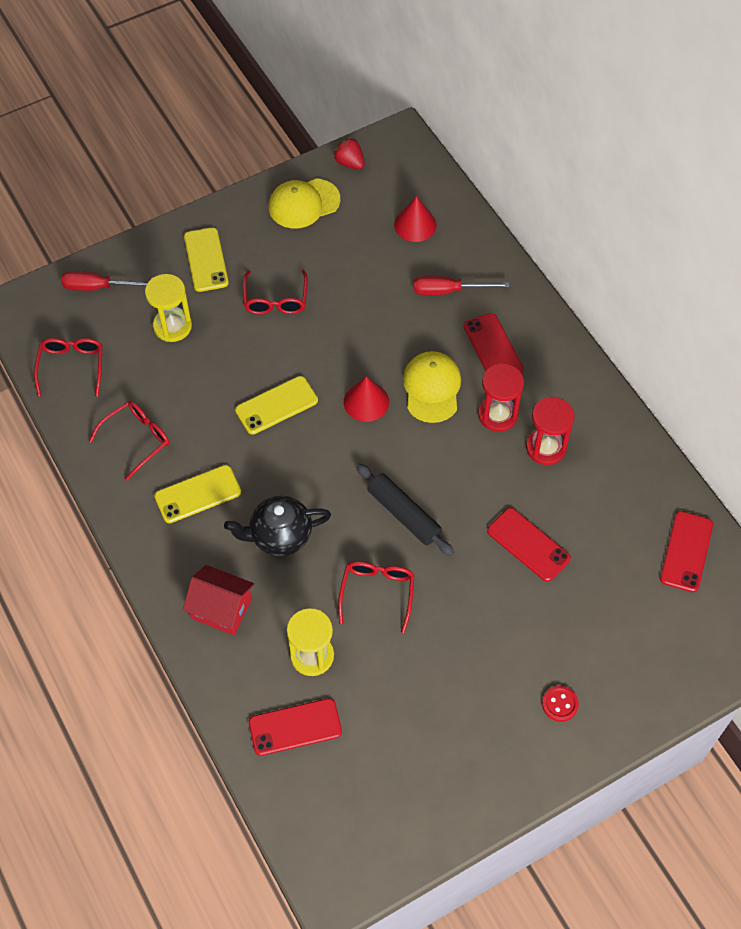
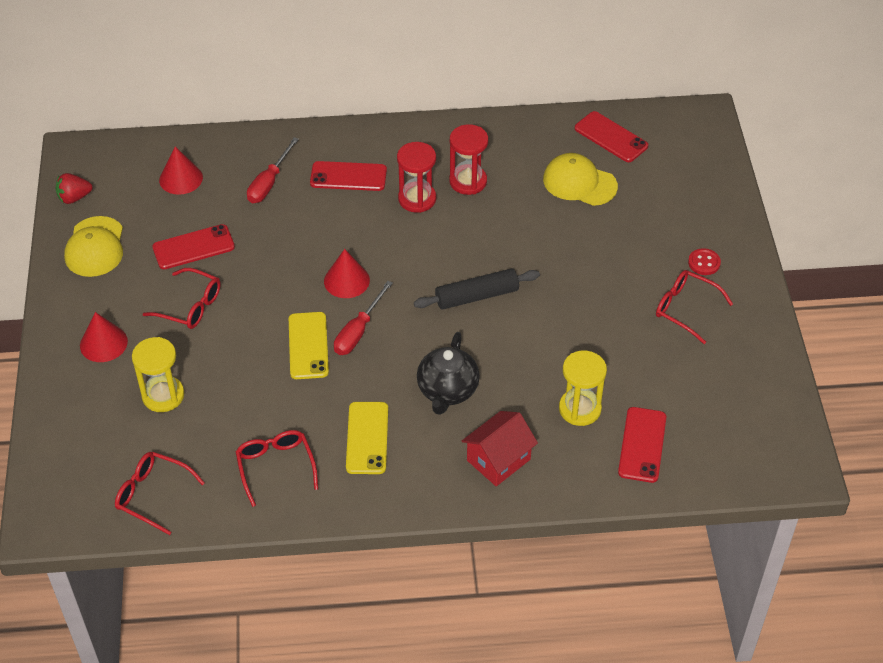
camera: 65 degrees left, 10 degrees down
(99, 287) = (71, 441): red screwdriver -> red screwdriver (358, 331)
(206, 260) = (103, 343): yellow phone -> red cone
(377, 593) = (543, 342): red glasses -> red glasses (685, 309)
(432, 388) = (362, 231): yellow cap -> yellow cap (579, 183)
(528, 544) = (552, 227): red phone -> red phone (193, 247)

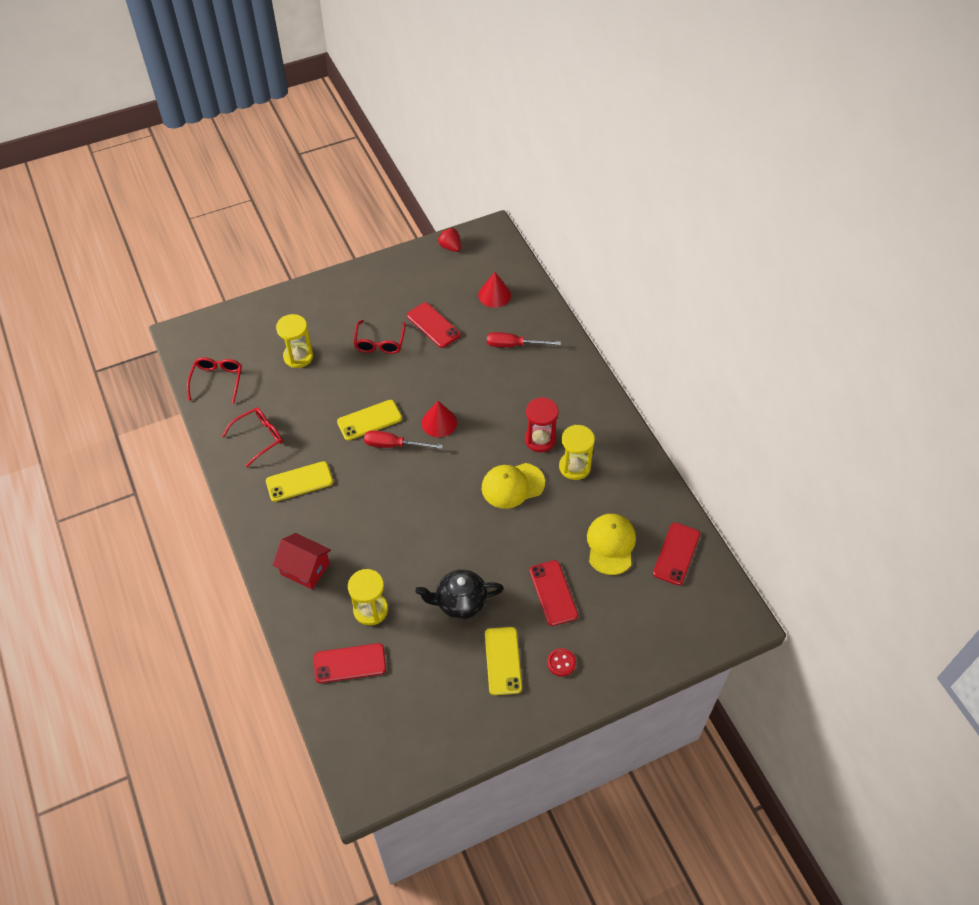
camera: 70 degrees right, 5 degrees up
(95, 247) = (411, 274): yellow cap -> yellow cap (512, 485)
(103, 343) = (331, 310): red cone -> none
(348, 176) = (543, 389): red phone -> red phone (553, 593)
(447, 391) = (358, 517): black teapot -> black teapot (460, 602)
(468, 181) = (574, 467): red hourglass -> yellow hourglass
(477, 296) = (457, 508): black rolling pin -> none
(685, 309) = (503, 661): red glasses -> yellow phone

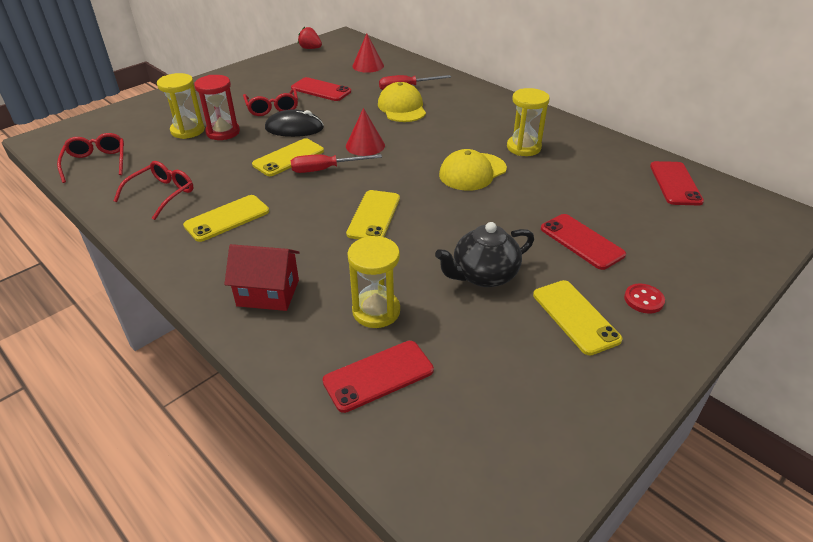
camera: 20 degrees left, 15 degrees down
(388, 379) = (294, 128): none -> black mouse
(409, 514) = (374, 216): none -> yellow phone
(540, 439) = (475, 137): red hourglass -> red hourglass (223, 132)
(611, 545) = (607, 191): yellow cap -> yellow cap (402, 107)

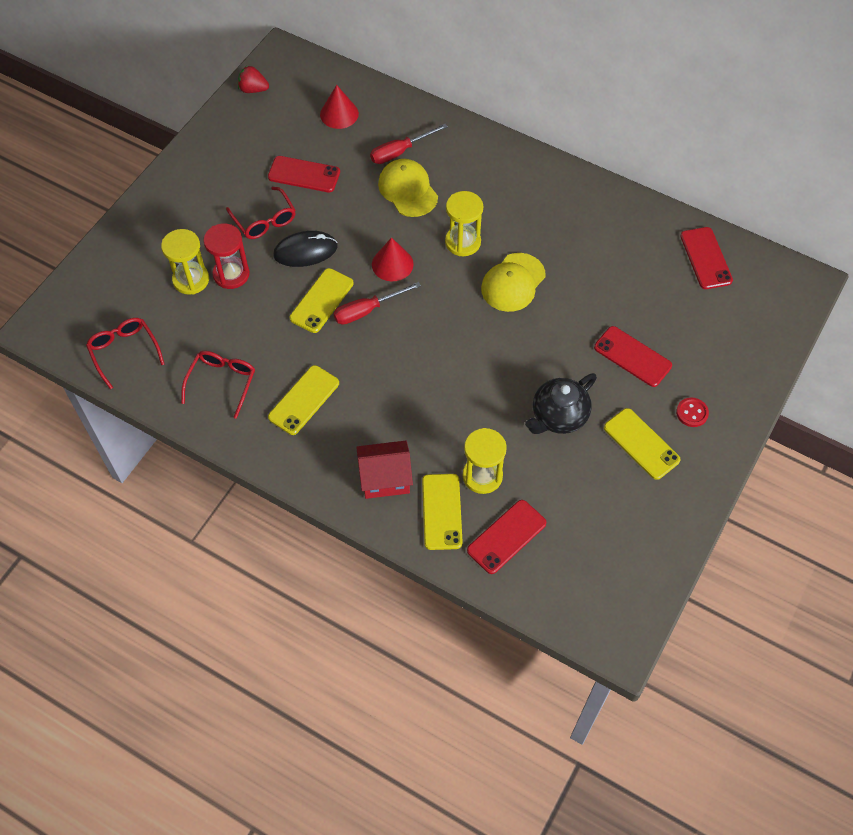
camera: 15 degrees left, 20 degrees up
(374, 216) = (439, 365): yellow phone -> yellow phone (442, 511)
(523, 147) = (554, 233): yellow hourglass -> yellow hourglass (463, 242)

